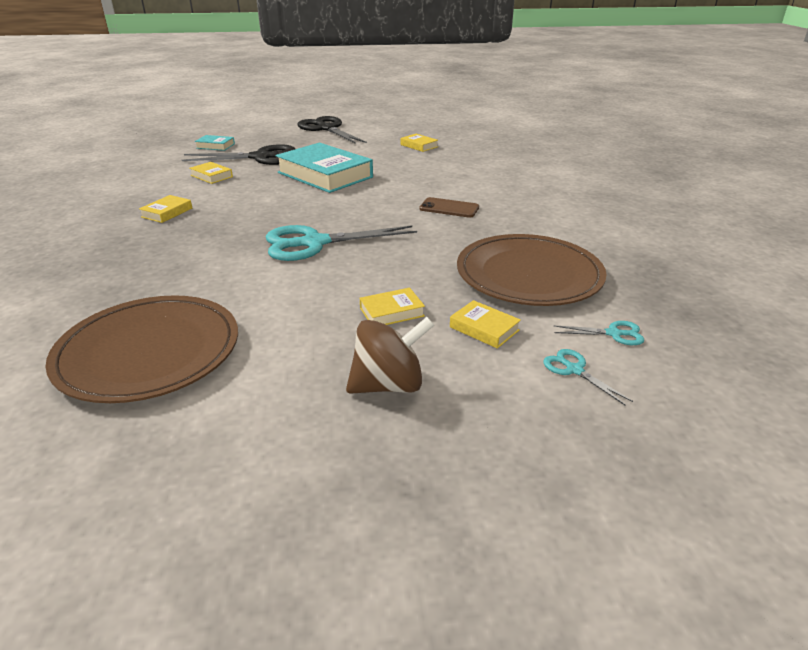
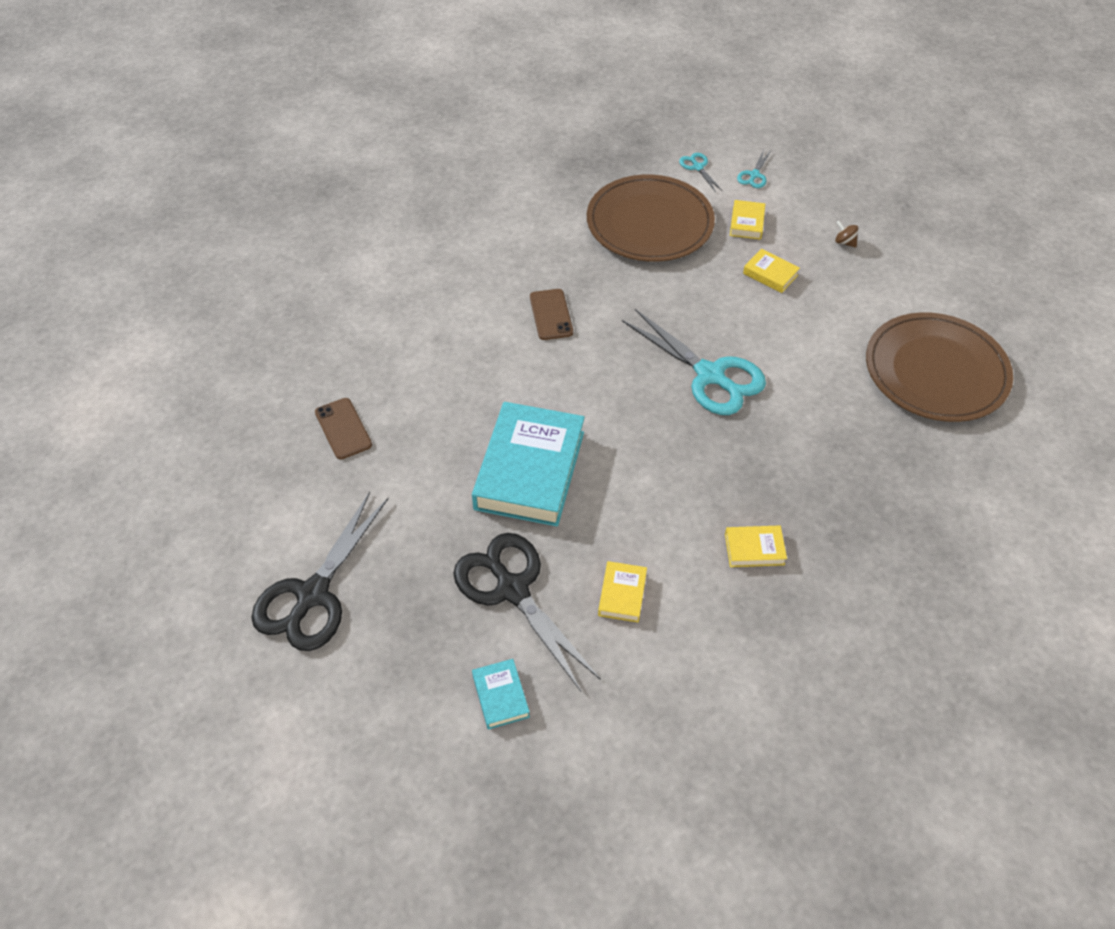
camera: 120 degrees left, 20 degrees up
(389, 385) = (844, 242): brown spinning top -> brown spinning top, size x0.44
(419, 146) = (343, 428): yellow book -> brown phone

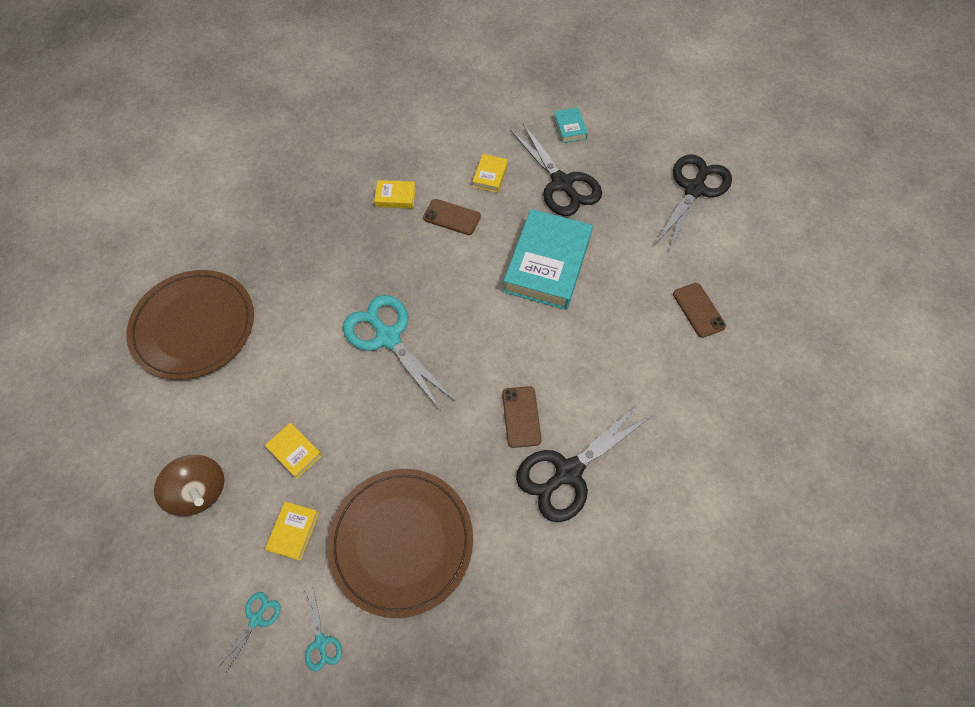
camera: 175 degrees left, 10 degrees up
(502, 276) = (568, 472): none -> black scissors
(666, 524) = (452, 217): none -> brown phone
(844, 242) = (200, 491): brown spinning top -> brown spinning top, size x2.28

